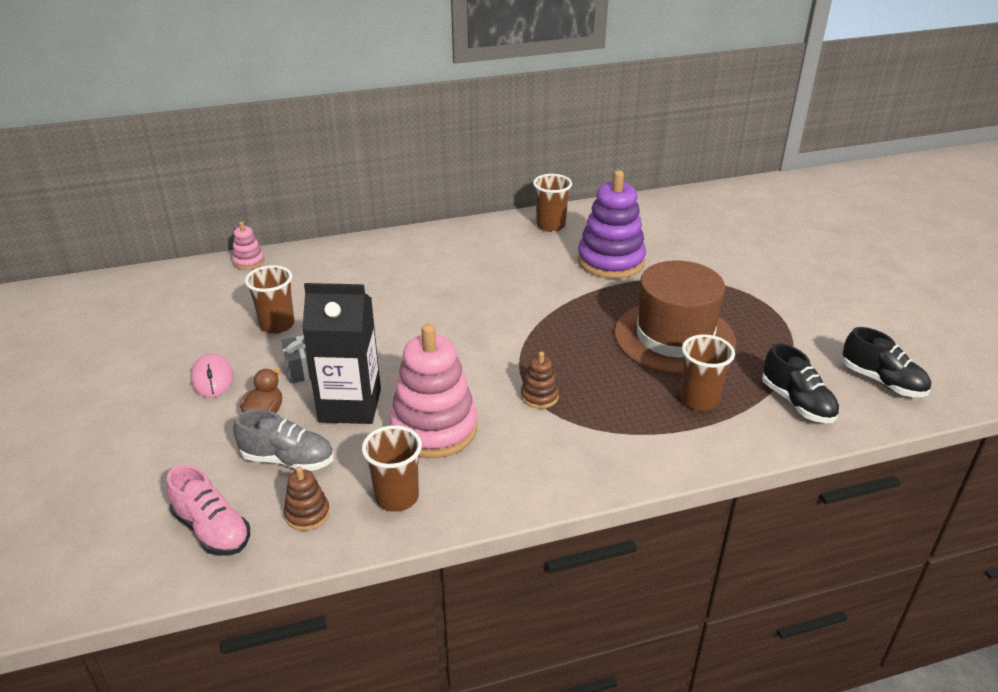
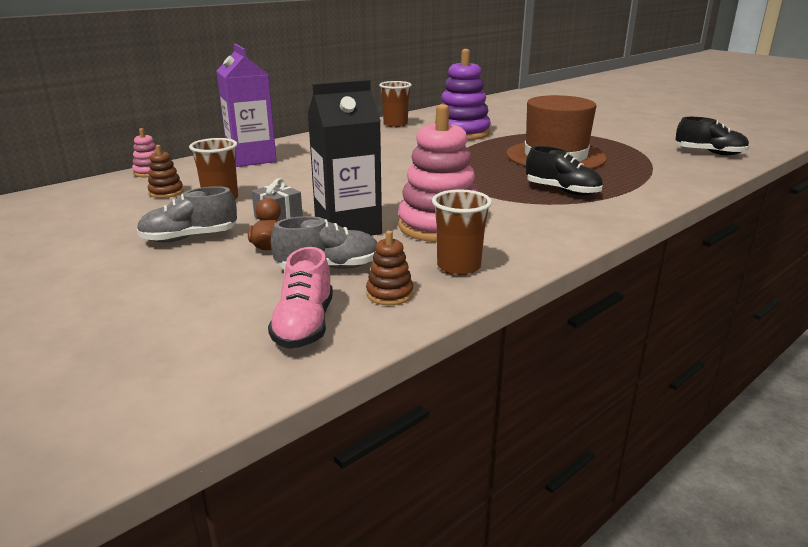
camera: 25 degrees left, 10 degrees down
(212, 378) = (189, 238): pink mouse -> grey shoe
(212, 530) = (304, 325): pink shoe -> pink shoe turned 75 degrees clockwise
(353, 260) = (251, 159): none -> purple carton
(539, 396) = (500, 196): brown stacking toy -> brown stacking toy (166, 192)
(699, 400) = (613, 178): brown cup -> none
(797, 402) = (675, 169): black shoe -> black shoe (562, 191)

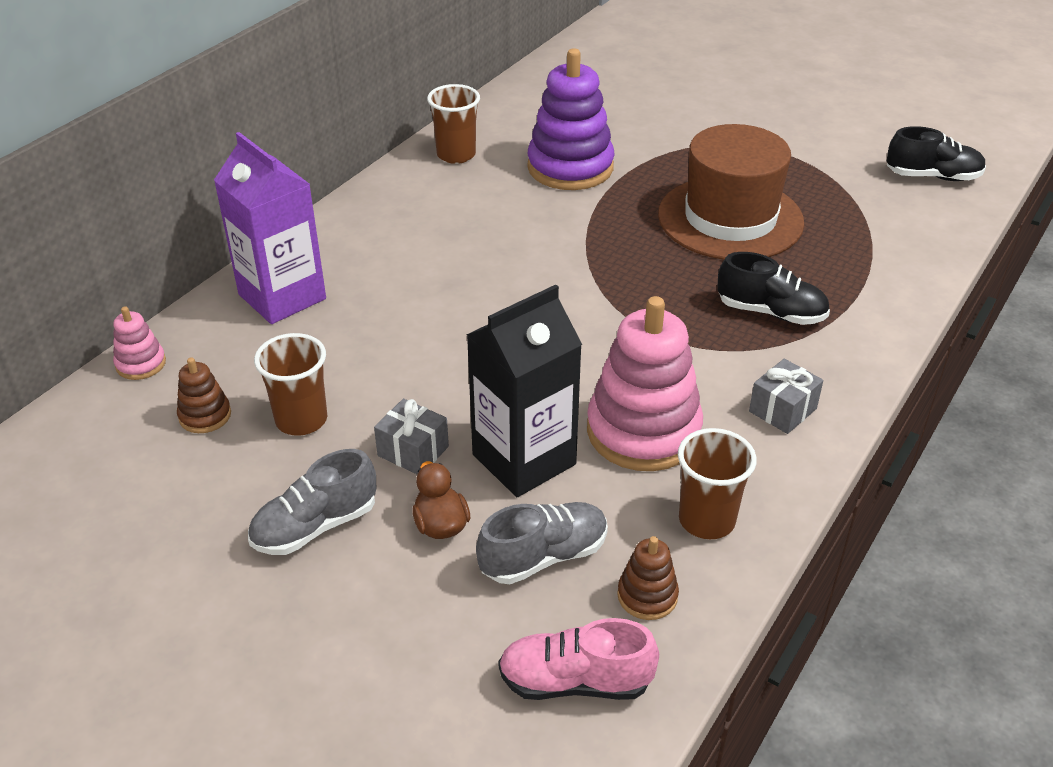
camera: 15 degrees left, 15 degrees up
(304, 325) = (575, 681): pink shoe -> pink shoe turned 105 degrees clockwise
(547, 228) = (782, 410): none -> grey gift

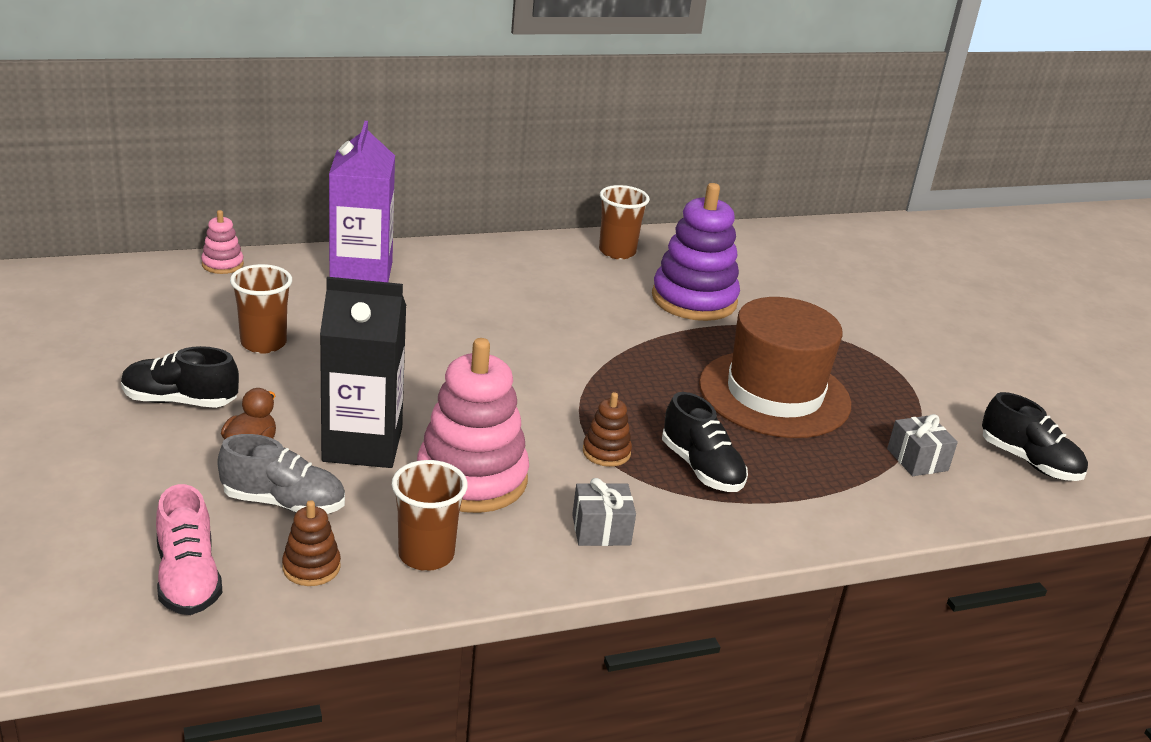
camera: 35 degrees right, 10 degrees down
(205, 416) = (214, 310): brown stacking toy -> brown stacking toy (606, 452)
(315, 526) = (180, 401): grey shoe -> black shoe
(413, 451) = (301, 398): grey gift -> grey gift (917, 460)
(575, 681) = (188, 578): pink shoe -> pink shoe turned 150 degrees counterclockwise

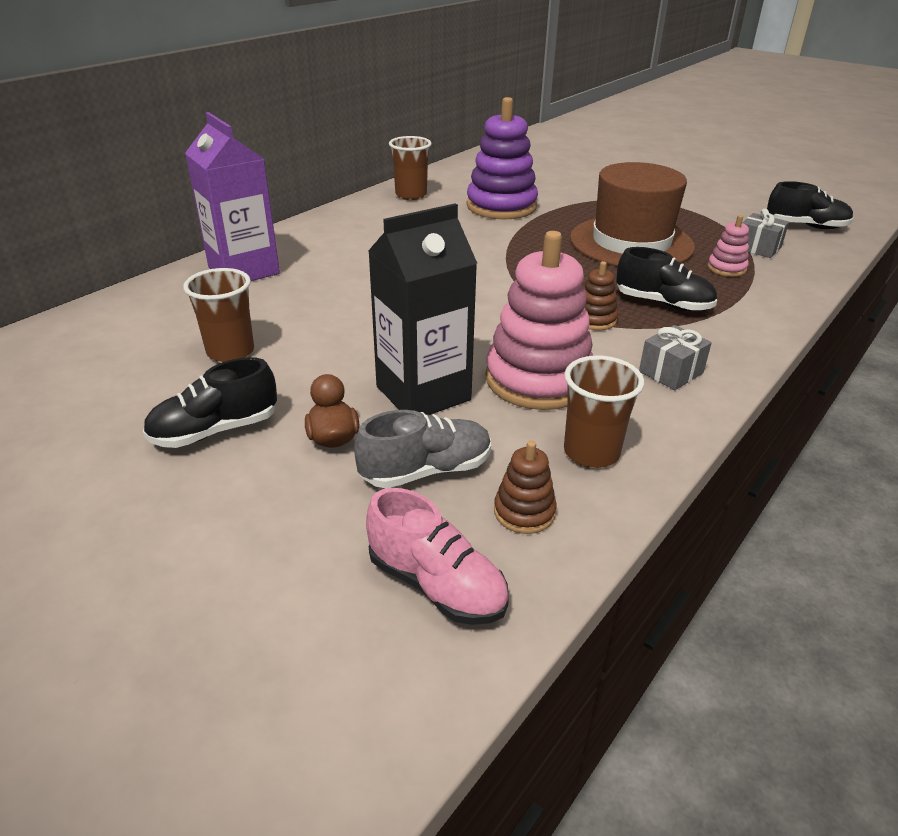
camera: 30 degrees left, 5 degrees up
(222, 264) = (109, 306): pink stacking toy -> pink stacking toy (726, 268)

